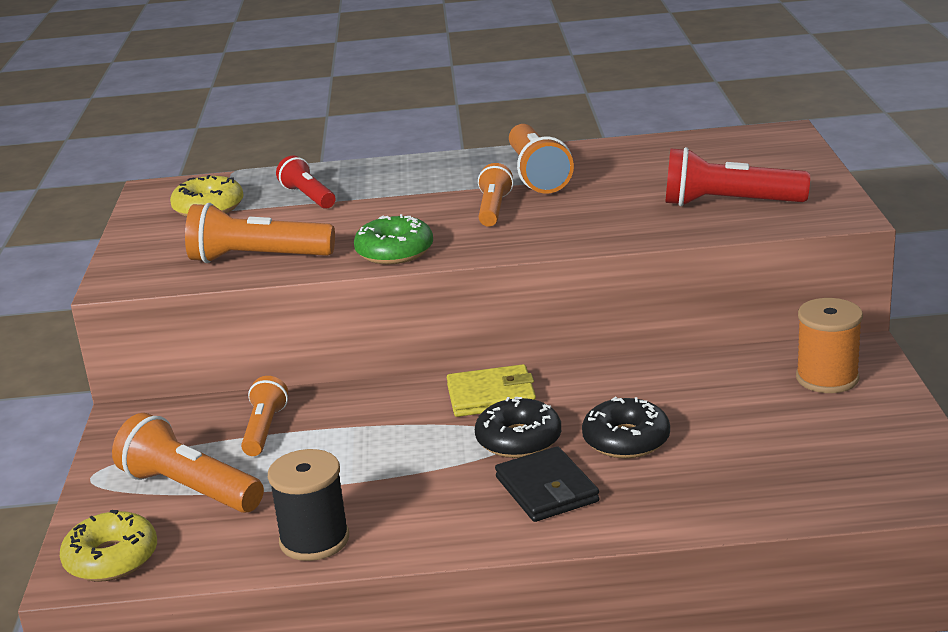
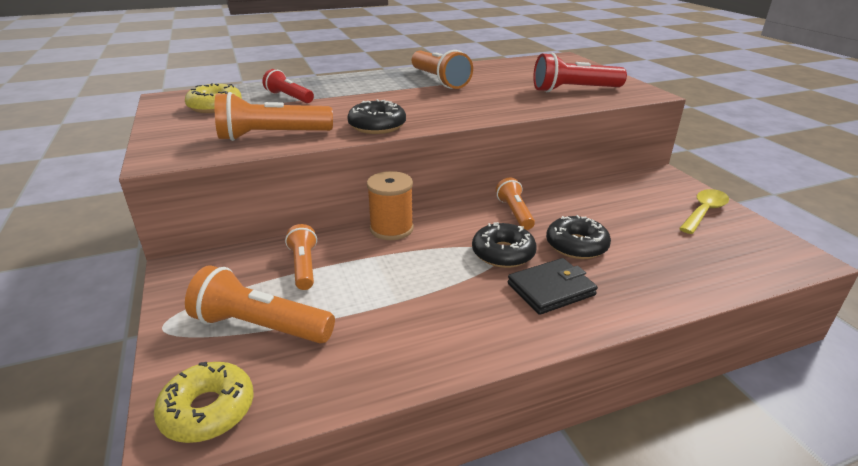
camera: 20 degrees left, 5 degrees up
(314, 540) = (395, 360): black spool -> none
(394, 252) = (377, 126): green donut -> black donut
(491, 396) = (462, 224): yellow wallet -> none
(494, 209) = (427, 99): orange flashlight -> orange flashlight (515, 213)
(547, 489) = (551, 289): black wallet -> black wallet turned 75 degrees counterclockwise
(827, 378) = (663, 193): orange spool -> orange spool (391, 229)
(863, 412) = (704, 212): none -> yellow spoon

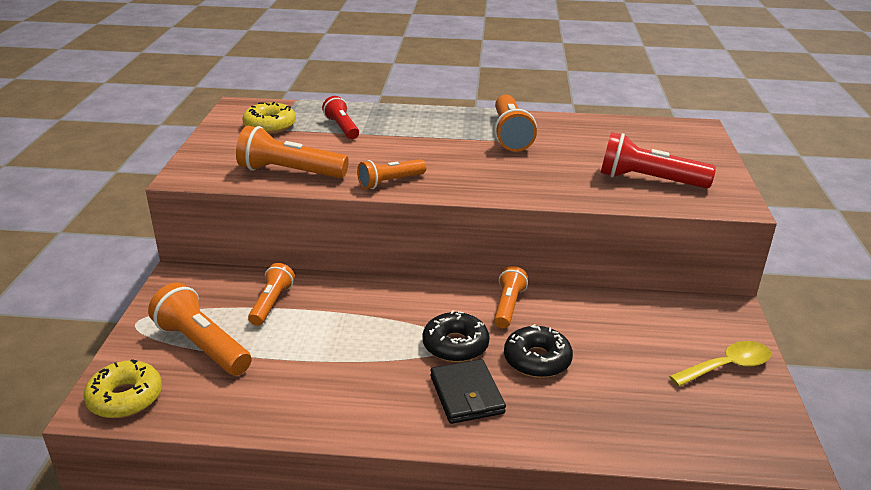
camera: 25 degrees right, 0 degrees up
(377, 126) = (390, 182): black donut -> orange flashlight
(391, 229) = (374, 289): orange spool -> none
(551, 289) = (466, 394): black wallet -> black wallet turned 75 degrees clockwise

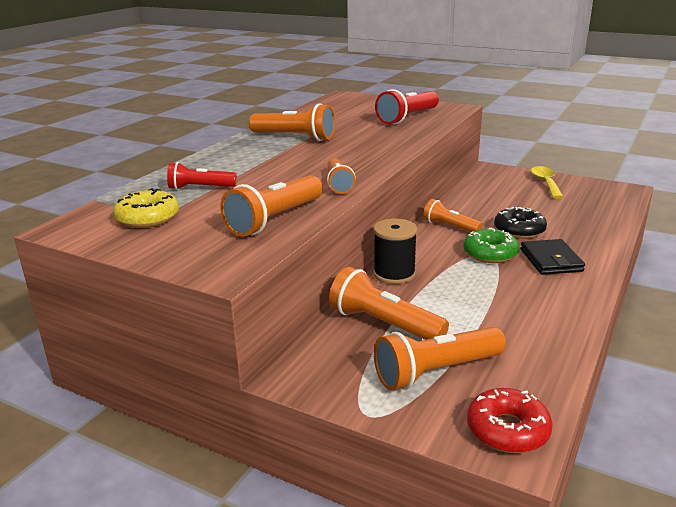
camera: 65 degrees left, 5 degrees down
(125, 398) = (507, 430): yellow donut -> red donut
(272, 303) = (384, 324): orange flashlight -> orange flashlight, size x1.58
(370, 290) = (394, 274): none -> black spool
(455, 345) = (490, 253): black donut -> green donut
(466, 394) = (551, 260): black wallet -> black wallet turned 75 degrees clockwise

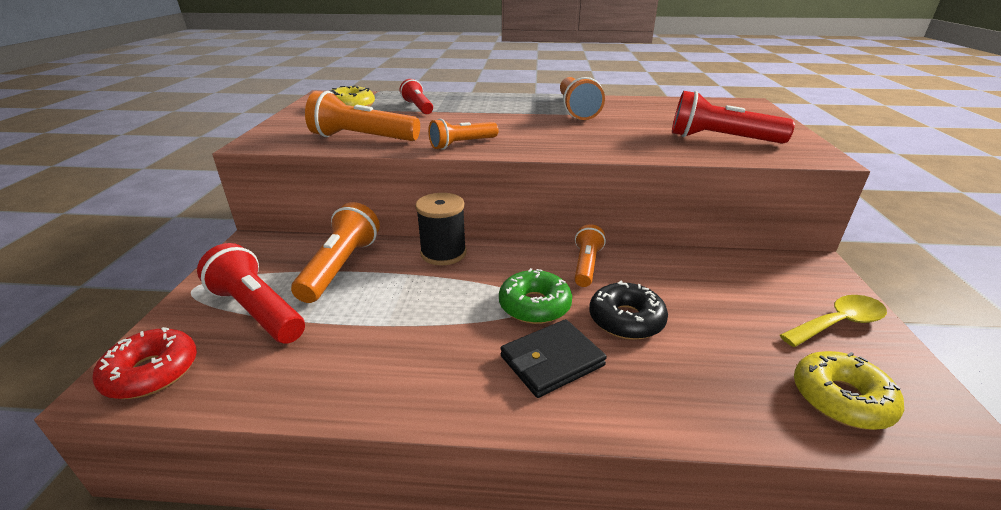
camera: 65 degrees right, 5 degrees up
(436, 372) = (258, 311): orange flashlight -> red flashlight
(601, 202) = (841, 399): none -> yellow donut

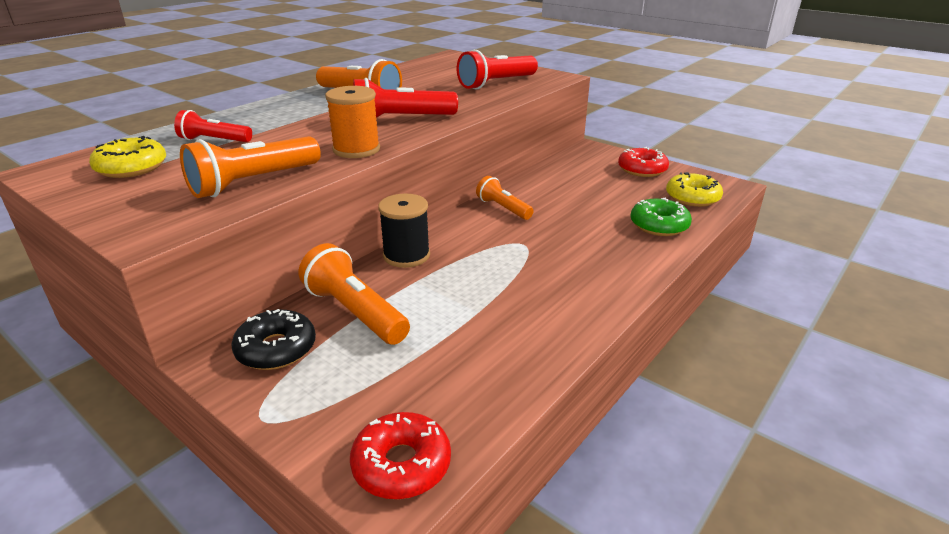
camera: 55 degrees left, 0 degrees up
(258, 311) = (371, 377): red flashlight -> red flashlight (401, 119)
(462, 144) = (356, 149): orange flashlight -> orange spool
(534, 305) = (526, 244): green donut -> green donut (659, 225)
(552, 361) = (590, 260): black wallet -> none
(626, 320) = (577, 221): black donut -> black donut (276, 349)
(838, 323) = (642, 169): yellow spoon -> red donut

